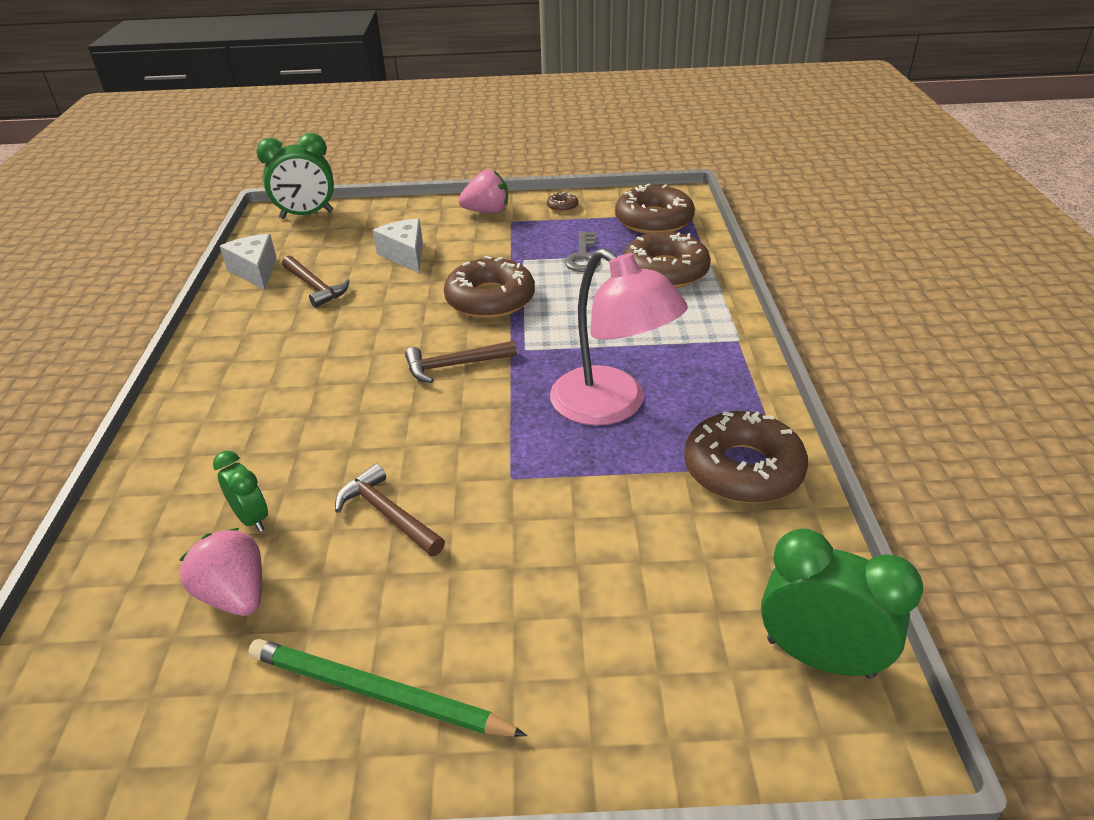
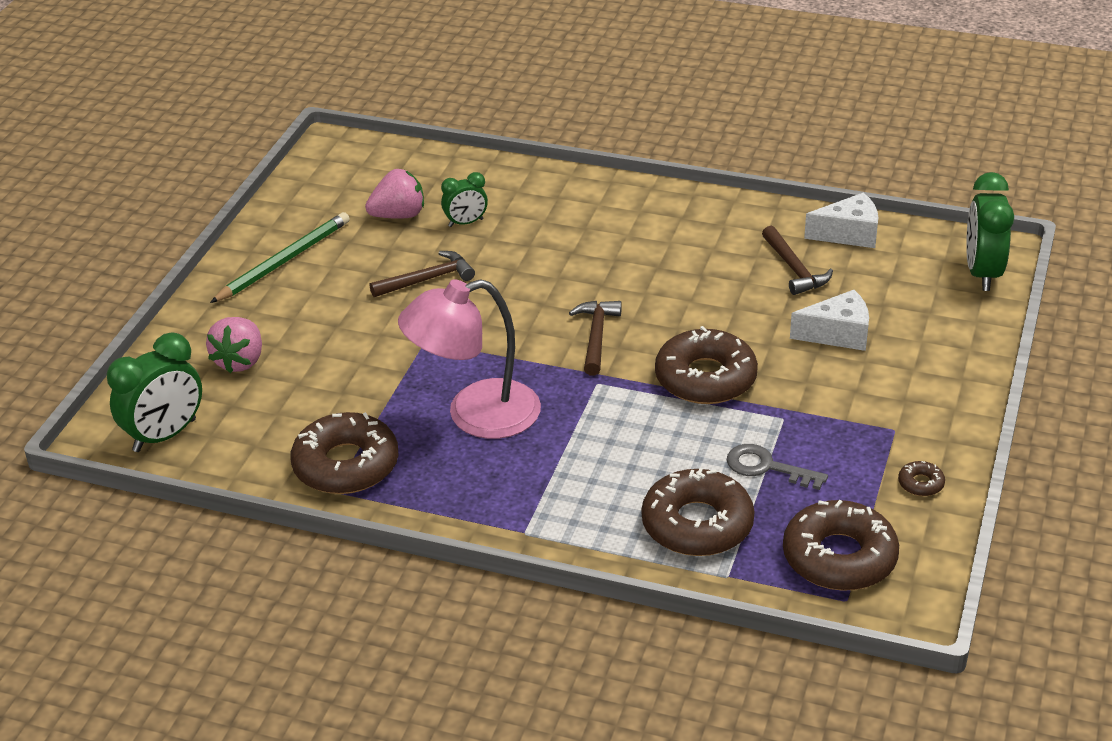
camera: 110 degrees right, 0 degrees up
(315, 287) = (794, 269): brown hammer -> brown hammer turned 90 degrees counterclockwise
(487, 211) = (932, 414): pink strawberry -> pink strawberry (240, 361)

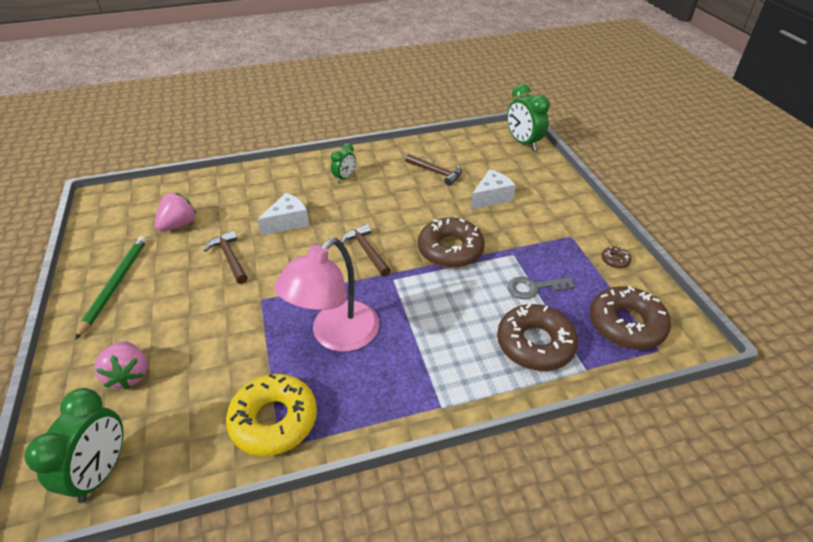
camera: 35 degrees left, 5 degrees up
(346, 465) = (274, 420): brown donut -> yellow donut
(427, 279) = (230, 258): brown hammer -> brown hammer turned 60 degrees counterclockwise
(466, 223) = (228, 214): green clock -> green clock (345, 178)
(849, 234) = (444, 146): white cheese -> white cheese (288, 222)

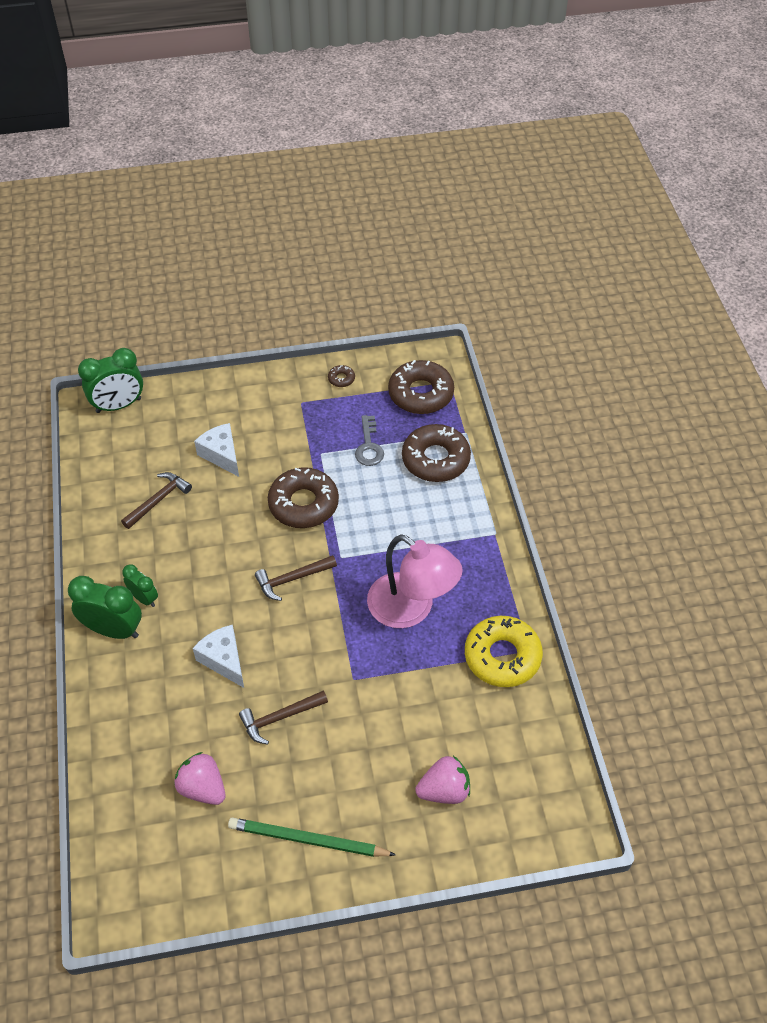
camera: 85 degrees left, 10 degrees up
(102, 472) = (548, 787): green clock -> green clock (114, 630)

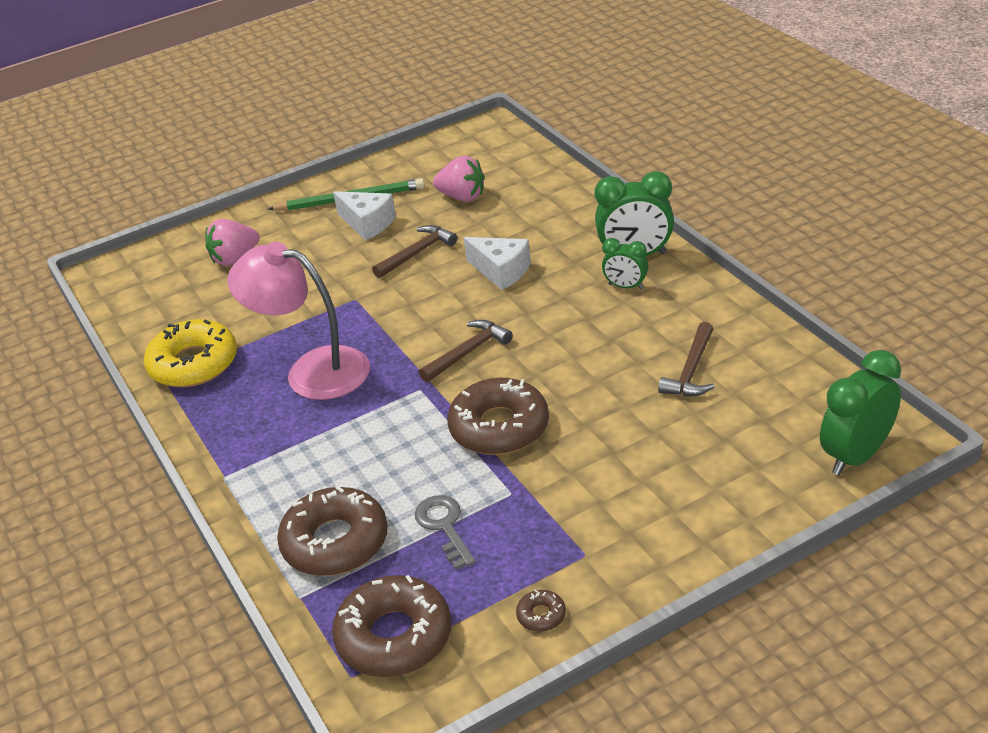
camera: 165 degrees right, 15 degrees down
(221, 455) = (651, 445): white cheese -> white cheese (367, 223)

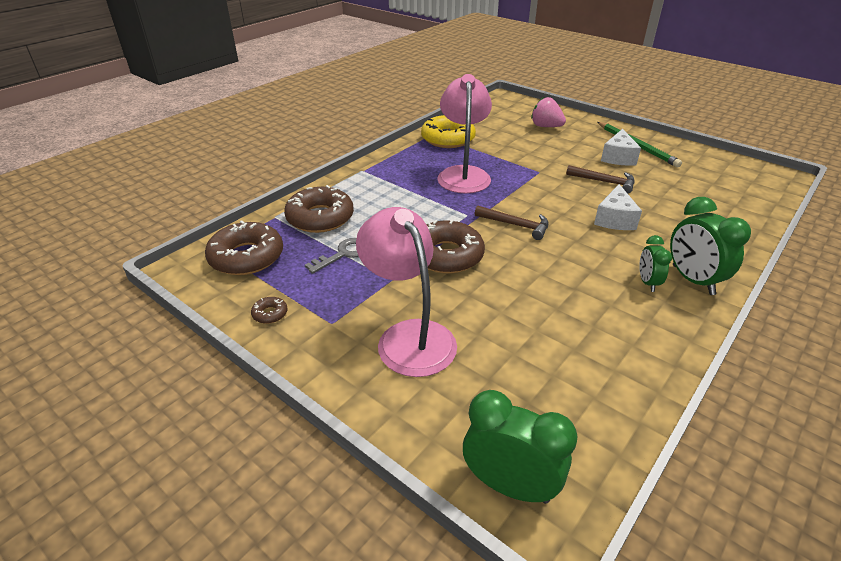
camera: 65 degrees right, 0 degrees up
(462, 197) = (684, 184): pink strawberry -> none
(636, 488) = (409, 336): none -> pink lamp
(691, 370) = (566, 342): brown hammer -> none

